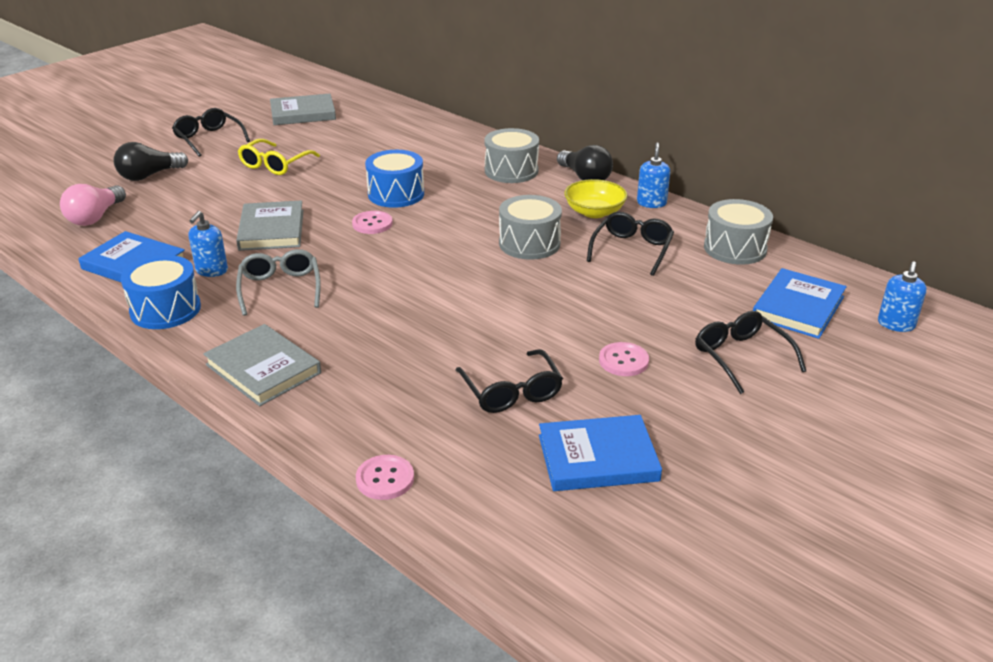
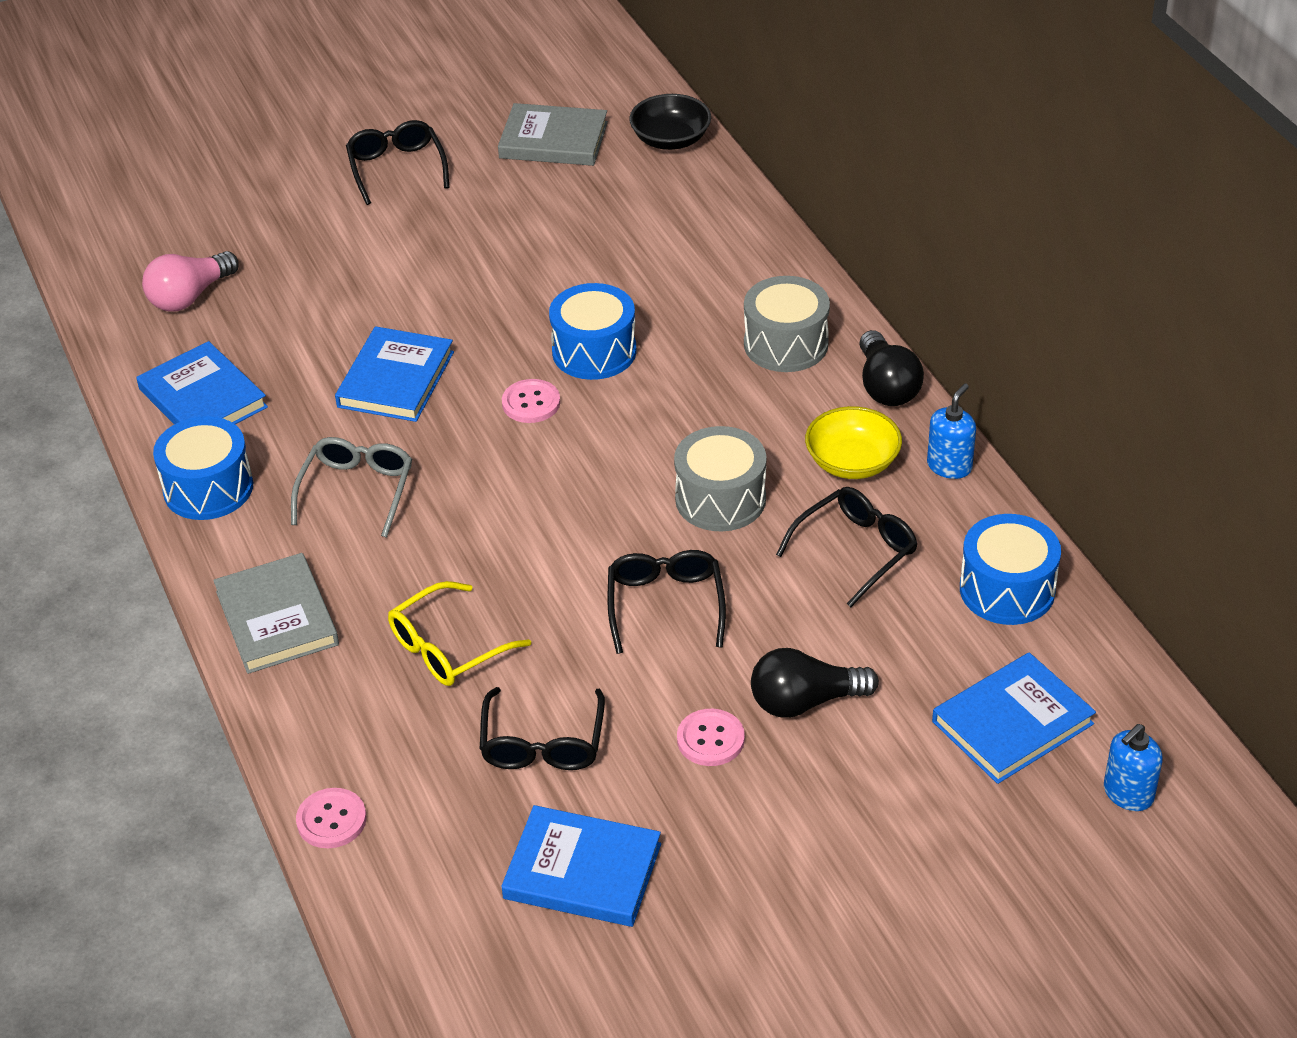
camera: 25 degrees right, 10 degrees up
(149, 176) = (287, 229): black light bulb -> black light bulb (805, 701)
(211, 271) = (289, 435): blue soap dispenser -> none
(271, 230) = (395, 379): grey book -> blue book
(275, 165) = (460, 247): yellow glasses -> yellow glasses (447, 648)
(374, 103) = (670, 139): none -> black bowl
(735, 248) = (1007, 589): grey drum -> blue drum
(741, 356) = (868, 780): black glasses -> black glasses (665, 604)

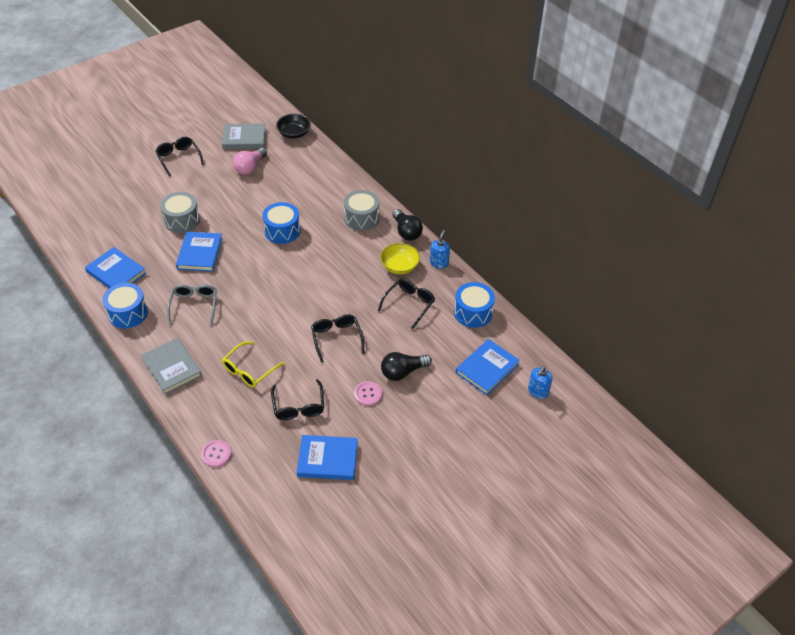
camera: 15 degrees left, 5 degrees up
(190, 296) = (99, 227): pink light bulb -> pink light bulb (250, 167)
(531, 403) = (260, 257): pink button -> none
(720, 499) = (349, 289): grey drum -> grey drum (182, 220)

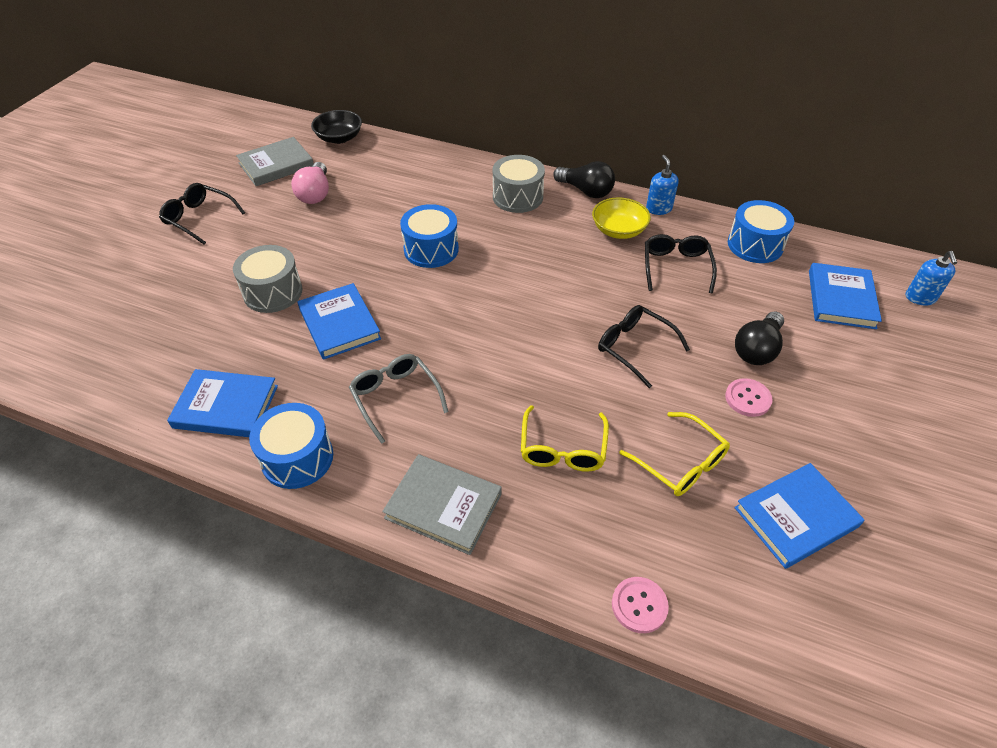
camera: 30 degrees left, 0 degrees up
(299, 406) = (681, 463): black glasses -> yellow glasses

